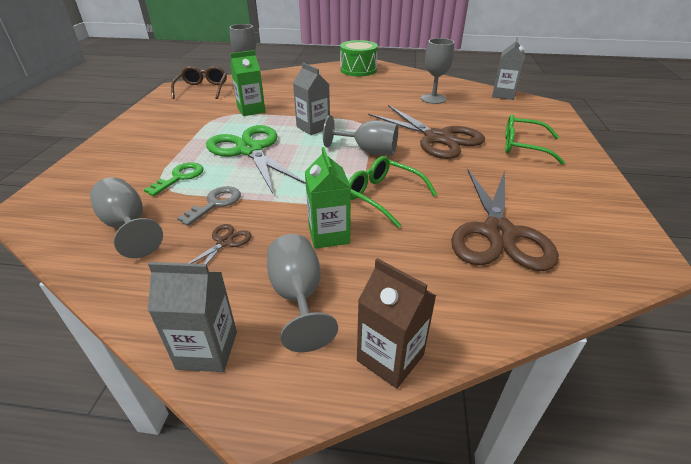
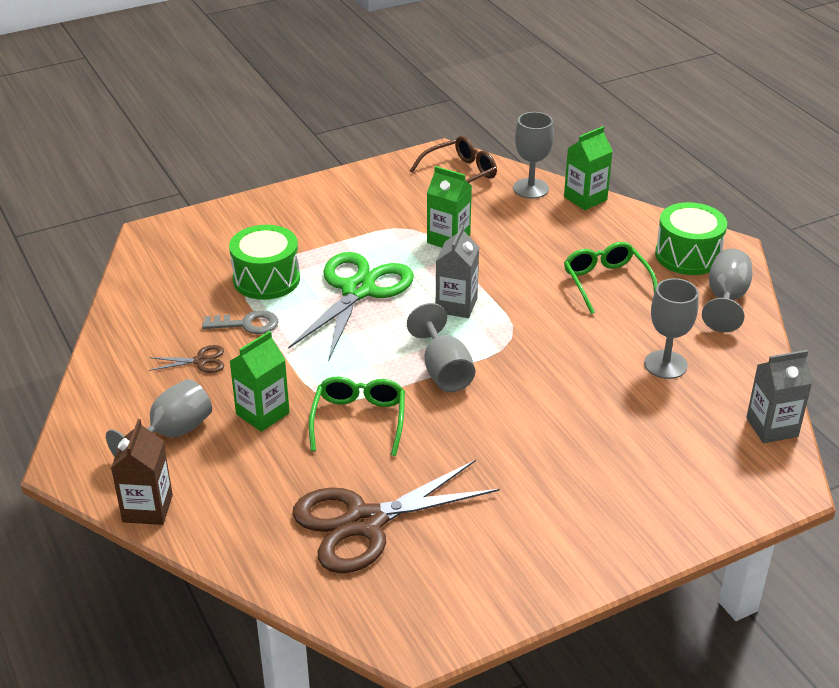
camera: 55 degrees right, 0 degrees up
(128, 226) = (175, 299): grey goblet -> grey goblet (726, 299)
(180, 177) = (266, 279): green key -> green drum
(207, 350) = (89, 418): grey carton -> none
(280, 73) = (585, 198): none -> green carton
(437, 138) = (539, 411): brown scissors -> none
(523, 146) = (597, 493): green glasses -> green glasses (606, 283)

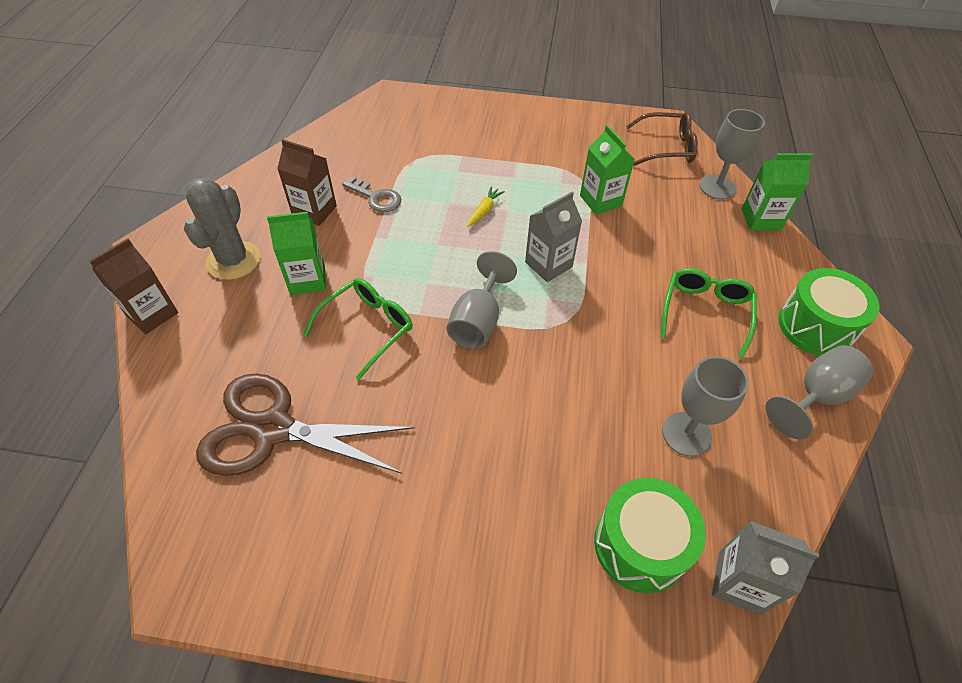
camera: 35 degrees right, 15 degrees up
(172, 434) = (233, 260): grey goblet -> grey cactus
(201, 361) = (314, 211): brown scissors -> brown carton
(266, 279) = (427, 167): green drum -> green drum (640, 545)
(358, 290) = (484, 211): green scissors -> yellow carrot

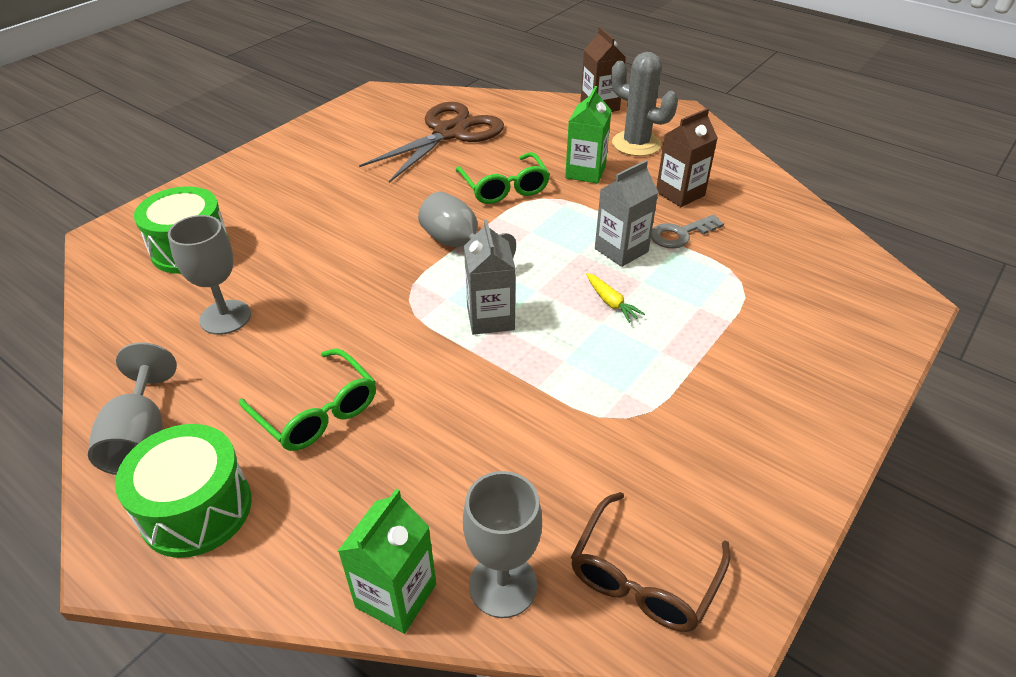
camera: 120 degrees right, 10 degrees down
(600, 200) = (564, 415): green carton -> none
(739, 582) = (109, 282): grey carton -> grey carton (621, 250)

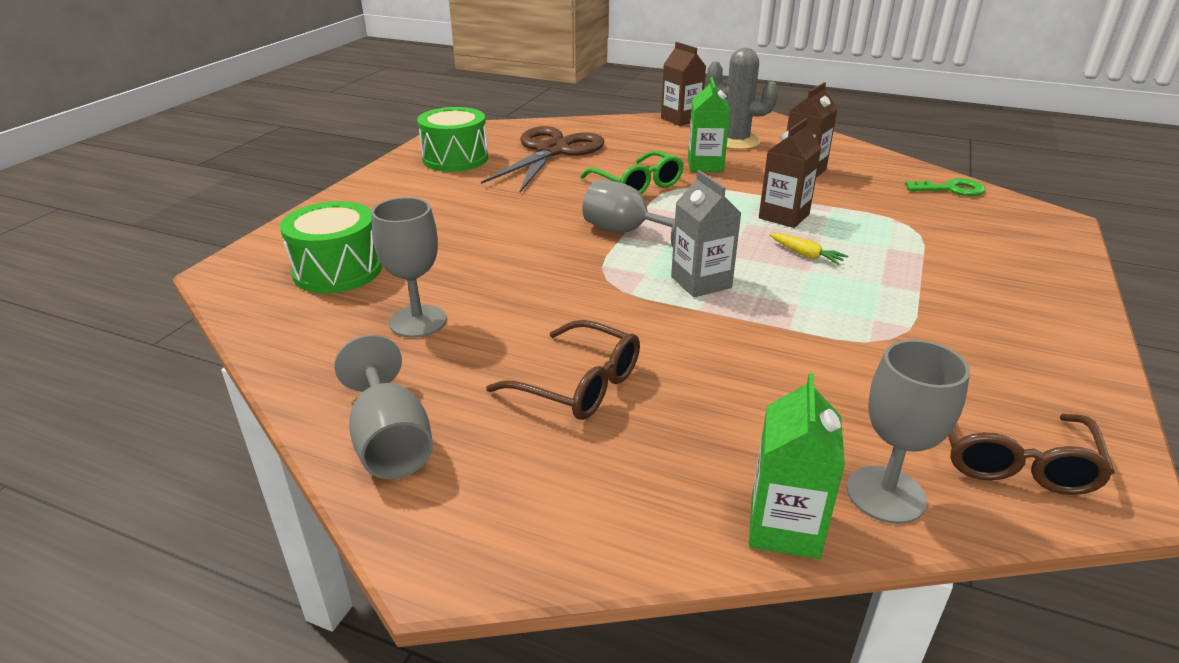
camera: 15 degrees left, 10 degrees down
(196, 509) = (503, 495): green drum -> green drum (455, 159)
(317, 411) = (578, 384): green glasses -> brown glasses
(621, 250) = (784, 216): grey carton -> brown carton
(680, 234) = (827, 198): grey key -> none
(821, 242) = (951, 189): none -> green key

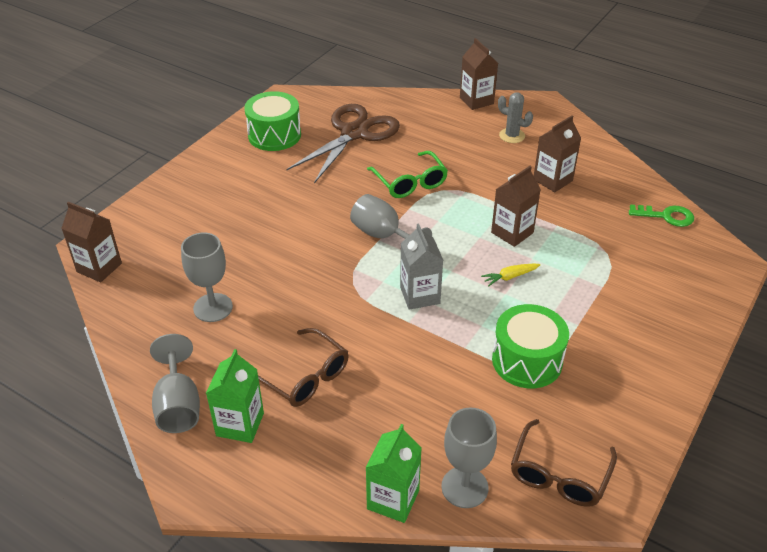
camera: 10 degrees right, 10 degrees up
(240, 295) = (99, 267): none -> brown carton
(337, 271) = (166, 252): green drum -> green drum (527, 360)
(705, 165) = (474, 164): green carton -> green carton (240, 424)
(735, 141) = (512, 136): grey cactus -> grey cactus, size x0.63
(806, 255) = (510, 277): yellow carrot -> yellow carrot turned 105 degrees clockwise

